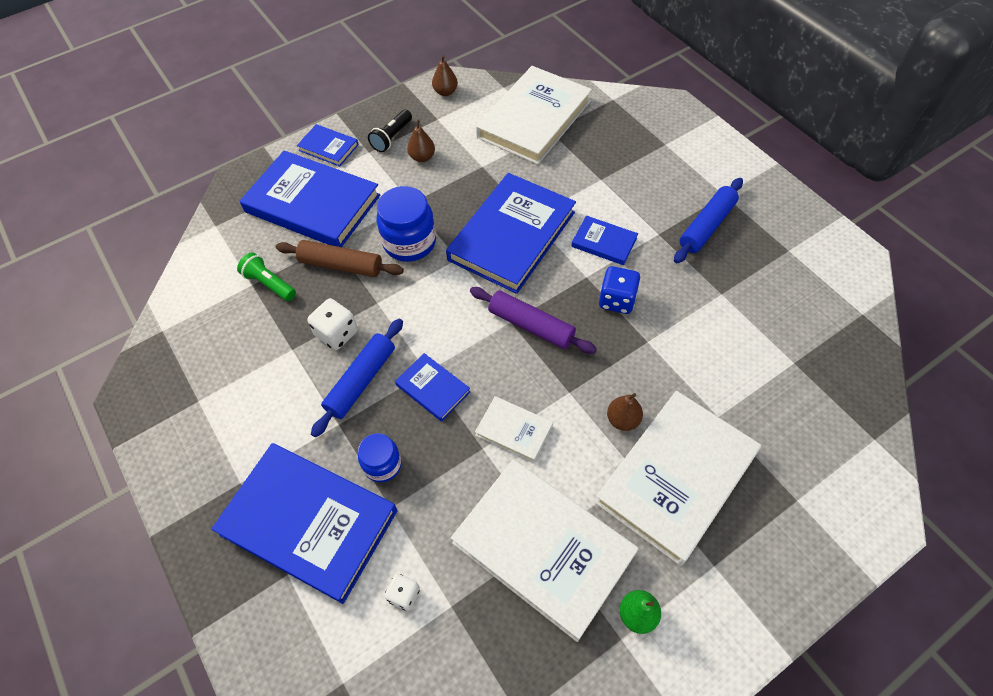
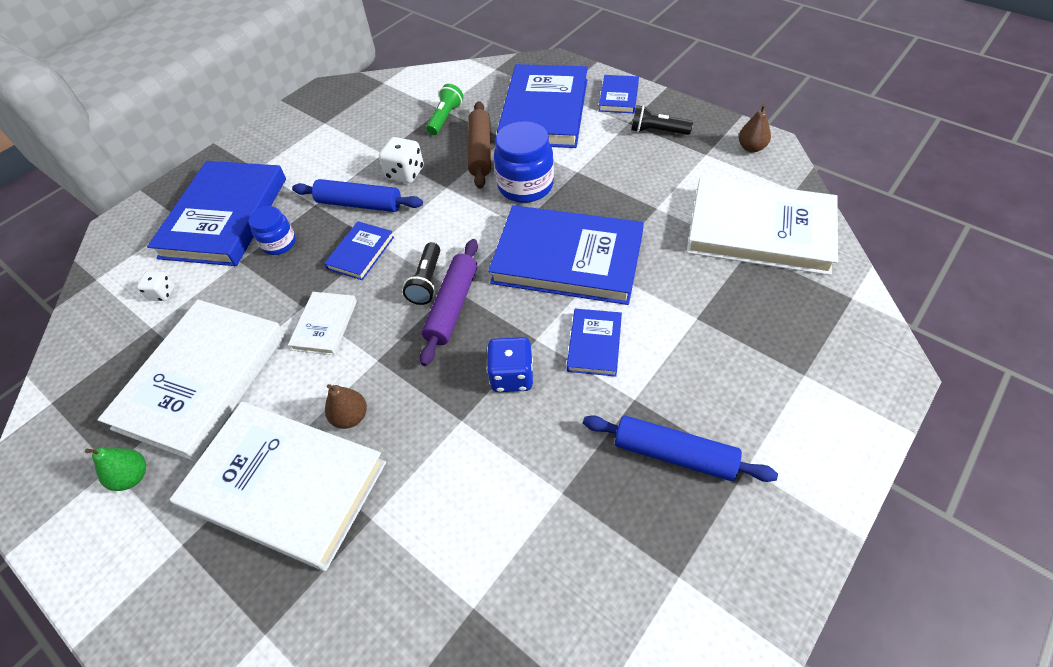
camera: 75 degrees right, 5 degrees down
(422, 157) = (642, 160): brown pear -> none
(494, 340) = (426, 281): none -> black flashlight

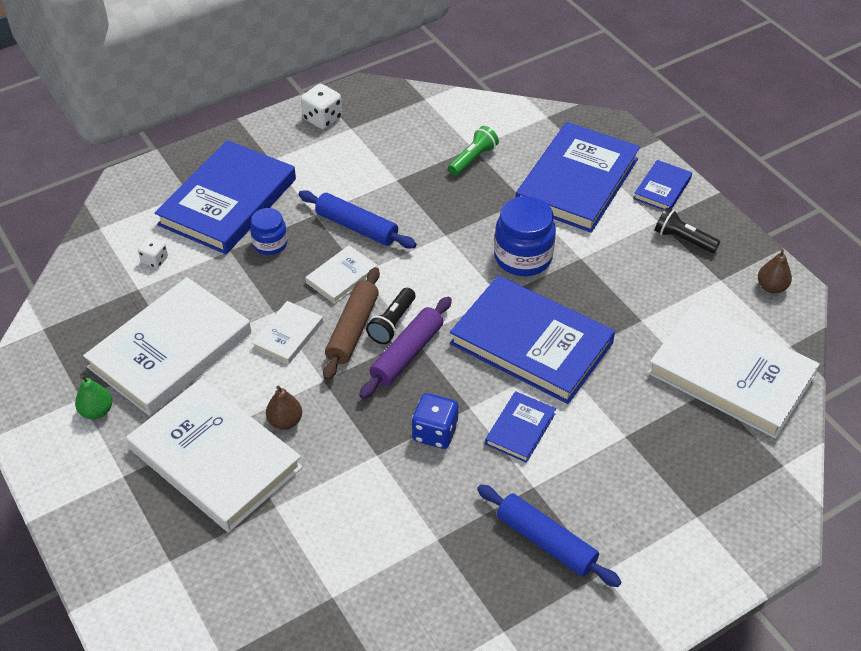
camera: 15 degrees right, 5 degrees down
(361, 253) = (342, 277): blue book -> white book
(405, 173) = (411, 208): white dice -> white dice (322, 119)
(480, 151) = (494, 207): brown rolling pin -> brown rolling pin (353, 330)

